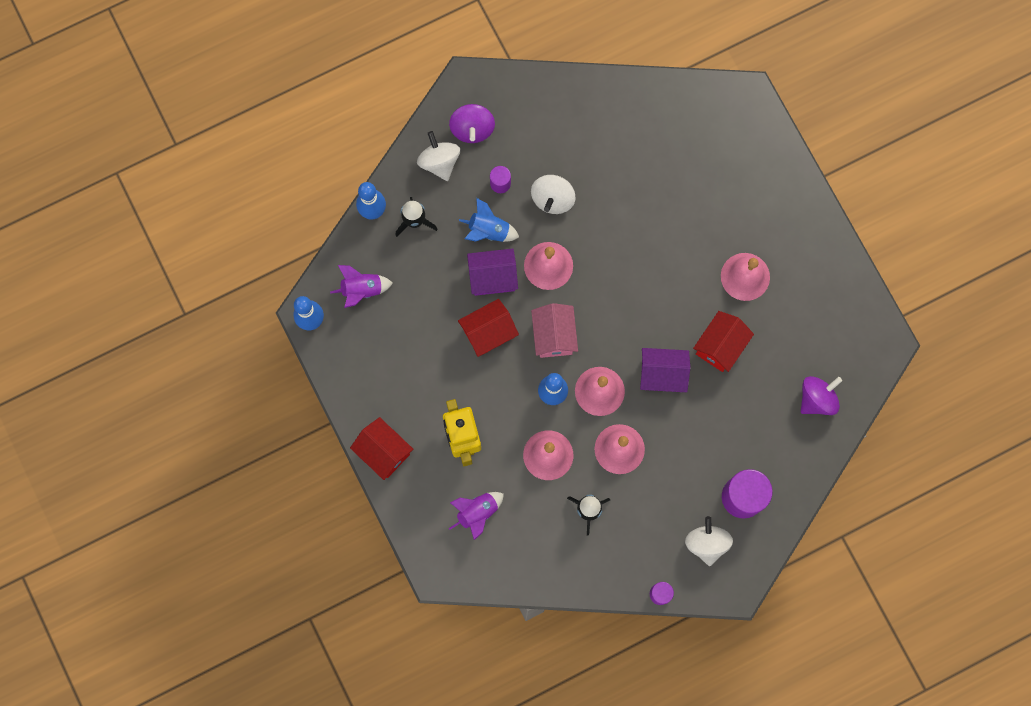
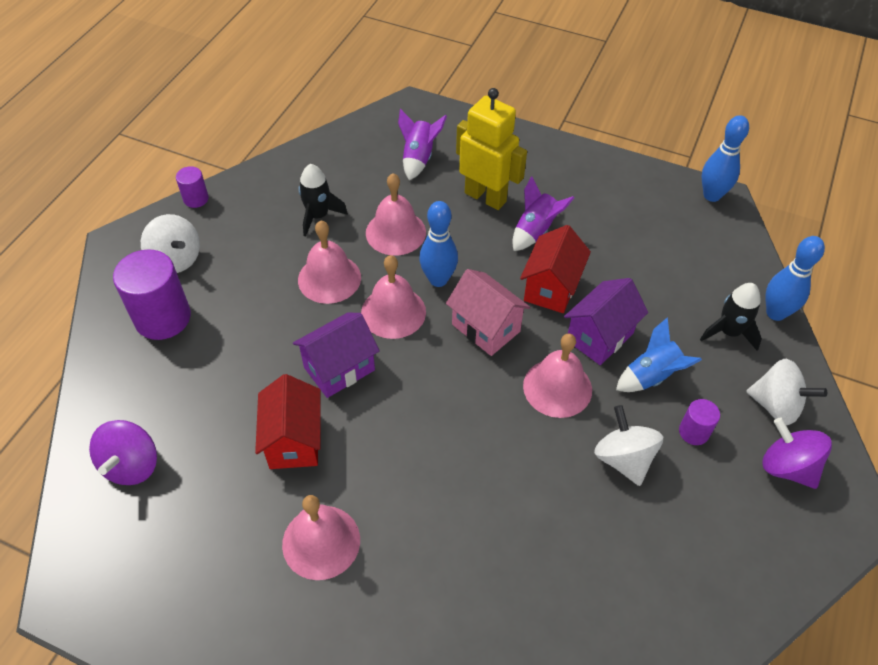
camera: 140 degrees right, 25 degrees down
(362, 290) = (701, 244): purple rocket -> purple rocket (535, 231)
(383, 452) = (542, 149): red house -> none

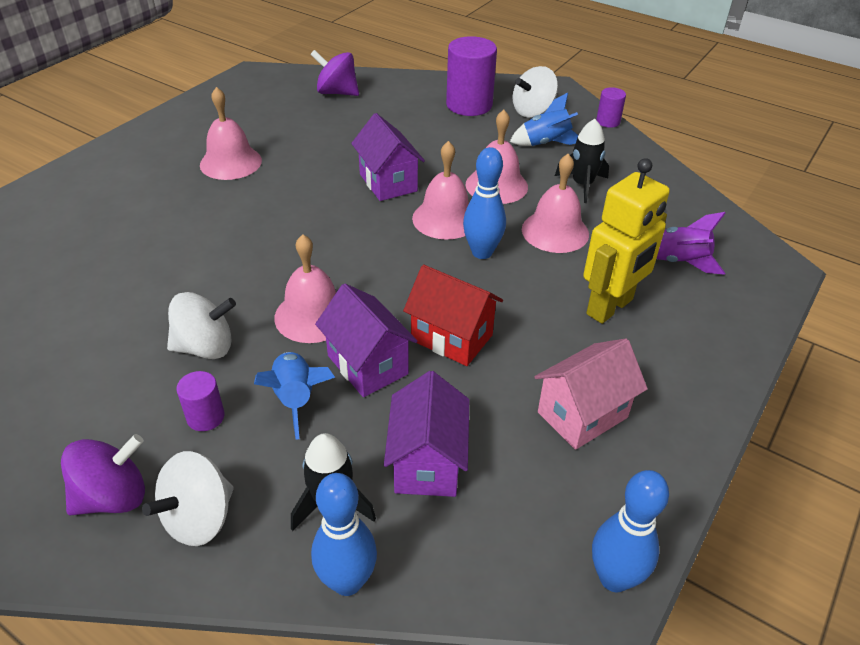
camera: 100 degrees right, 10 degrees down
(244, 245) = (546, 143): none -> blue rocket
(294, 441) = (325, 156): red house -> none
(485, 328) = (407, 276): pink house -> pink house (582, 415)
(535, 231) = (548, 342): purple rocket -> none
(674, 287) = (427, 463): none -> purple house

